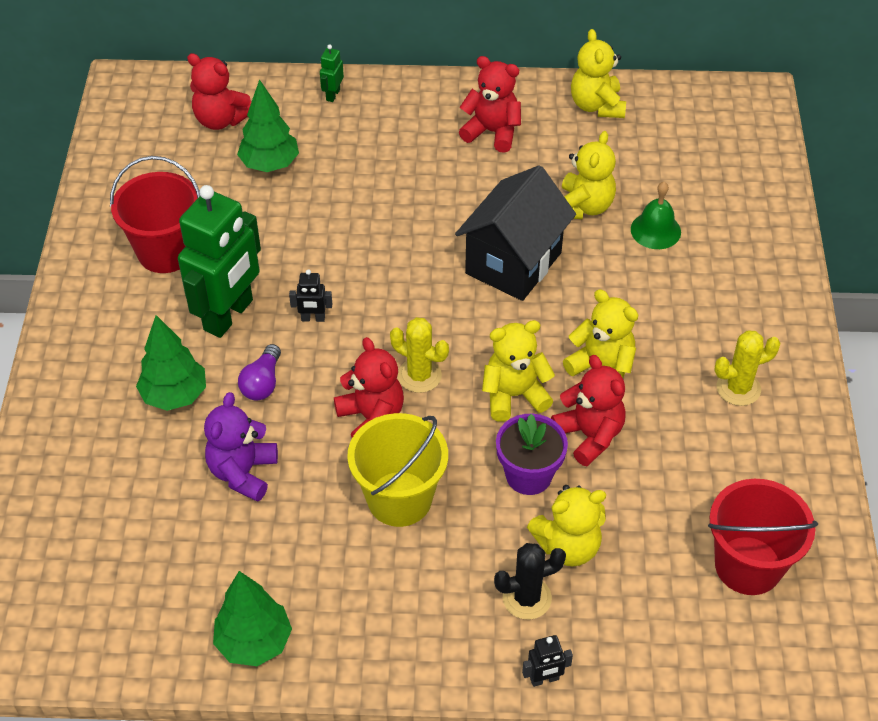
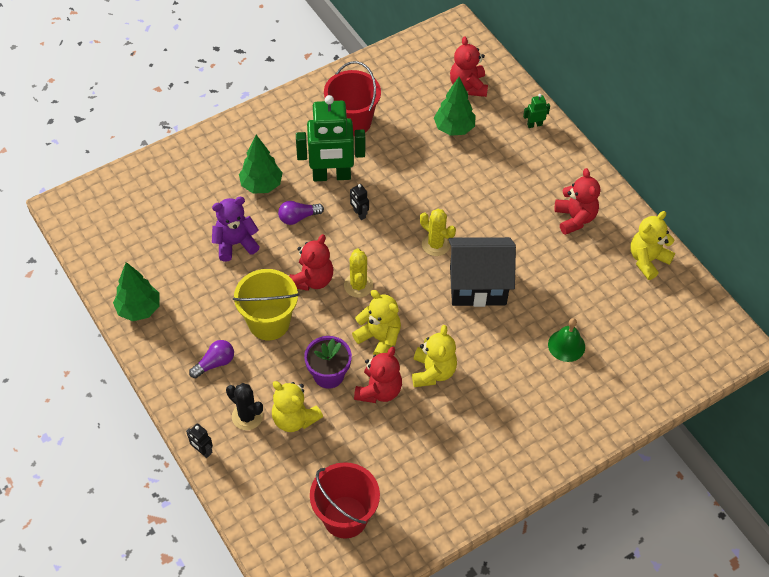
camera: 55 degrees right, 5 degrees up
(416, 593) = (215, 363): none -> purple light bulb
(583, 207) = (553, 297): yellow teddy bear -> none
(738, 388) = (473, 451): yellow cactus -> yellow cactus (435, 244)

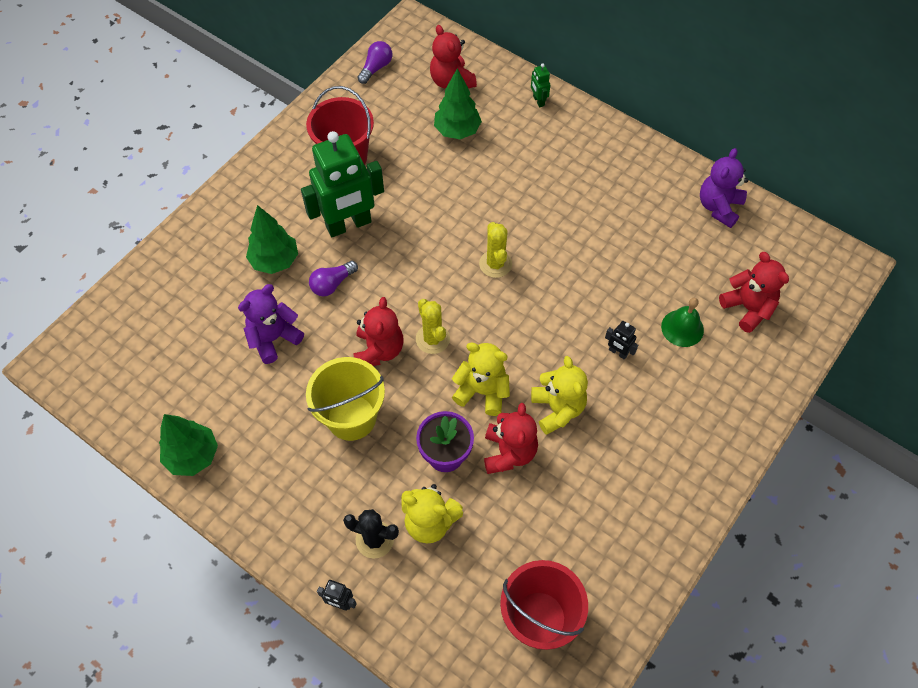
camera: 20 degrees left, 5 degrees up
(215, 363) = (310, 489): purple light bulb -> purple light bulb (376, 68)
(359, 214) = (398, 257): black robot -> black robot (618, 352)
(435, 244) = (495, 264): yellow cactus -> yellow cactus turned 60 degrees clockwise
(477, 285) = (560, 294): black house -> none
(534, 124) = (538, 101): green robot -> green robot turned 75 degrees counterclockwise
(575, 218) = (625, 187): red teddy bear -> red teddy bear (747, 308)
(647, 260) = (719, 207): yellow teddy bear -> purple teddy bear

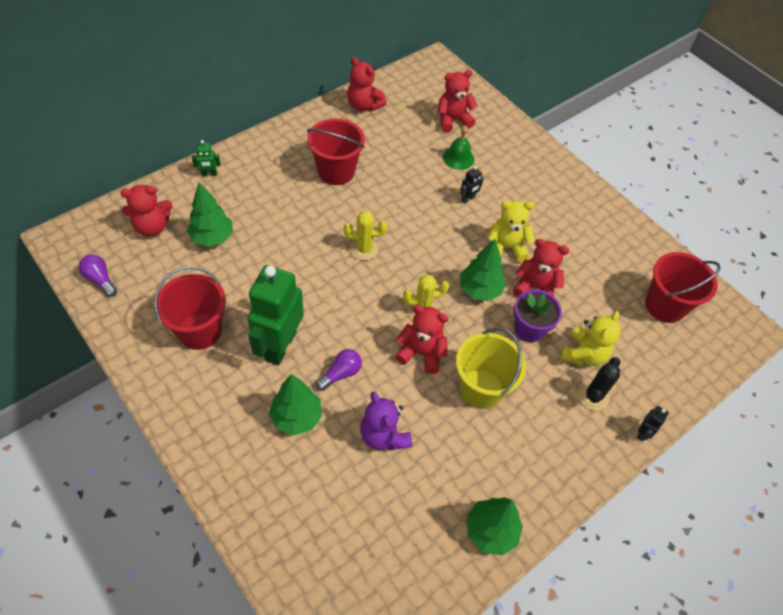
camera: 80 degrees left, 5 degrees down
(332, 284) = (341, 374): purple light bulb -> purple light bulb turned 105 degrees counterclockwise
(349, 225) = (280, 346): green robot -> green robot turned 150 degrees counterclockwise
(482, 391) = (479, 290): yellow teddy bear -> green tree
(596, 208) = (336, 171): none -> red bucket
(719, 207) = (364, 105): purple teddy bear -> red teddy bear

